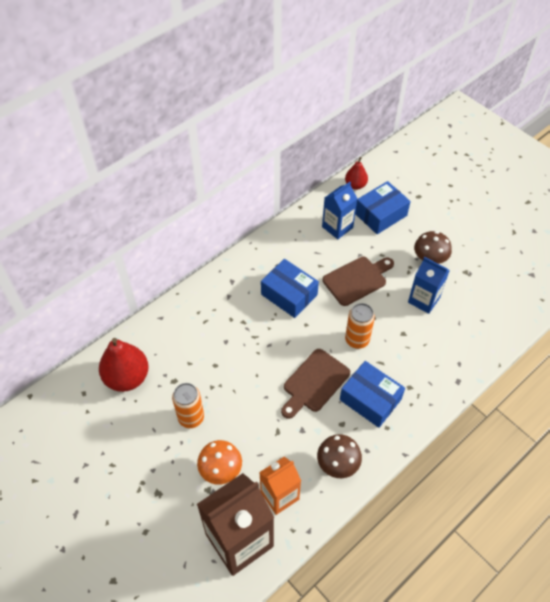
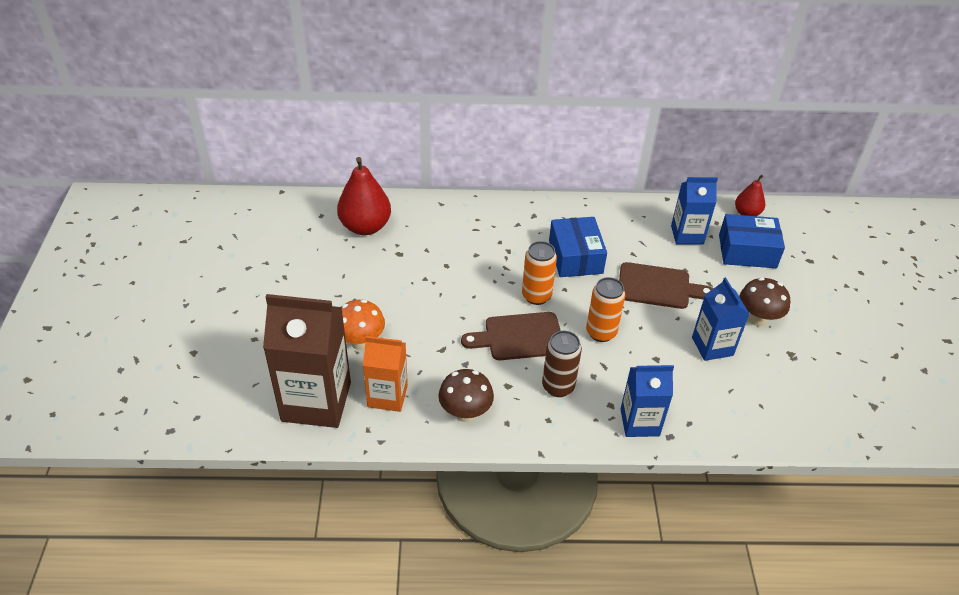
camera: 40 degrees right, 10 degrees down
(191, 418) = (382, 288): orange can -> orange can (536, 296)
(370, 399) = (558, 386): blue box -> brown can
(435, 385) = (639, 422): none -> blue carton

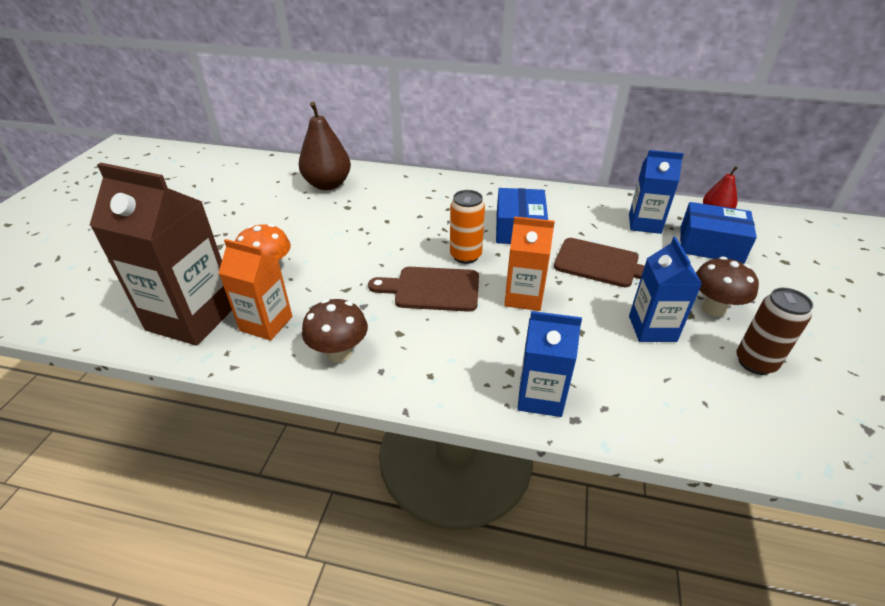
camera: 15 degrees right, 5 degrees down
(365, 227) = (327, 184): red pear -> brown pear
(558, 386) = (455, 342): brown can -> brown can (755, 363)
(601, 332) = (523, 297): orange can -> orange carton

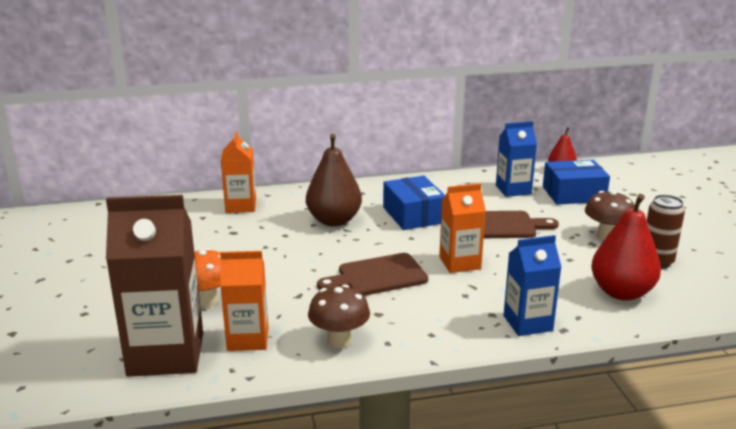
camera: 25 degrees left, 15 degrees down
(327, 184) = (193, 218): brown pear -> brown pear (334, 221)
(374, 182) = (241, 206): none -> orange carton
(465, 256) = (384, 245): orange can -> none
(652, 328) = (573, 259): blue carton -> none
(680, 391) = (621, 292): none -> red pear

